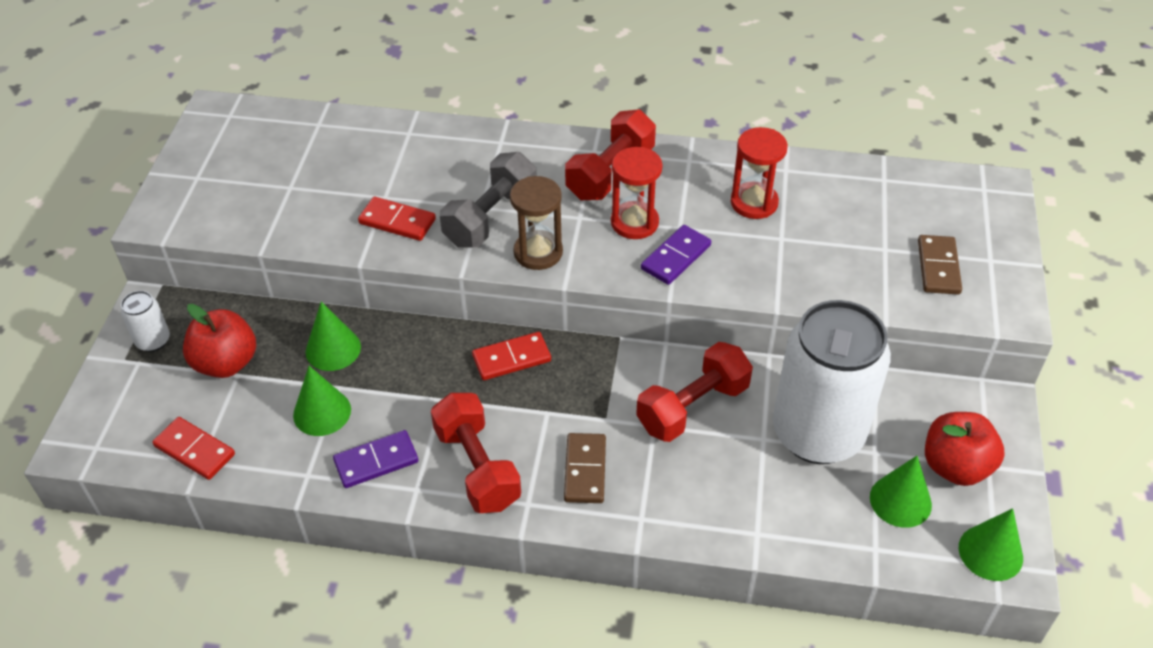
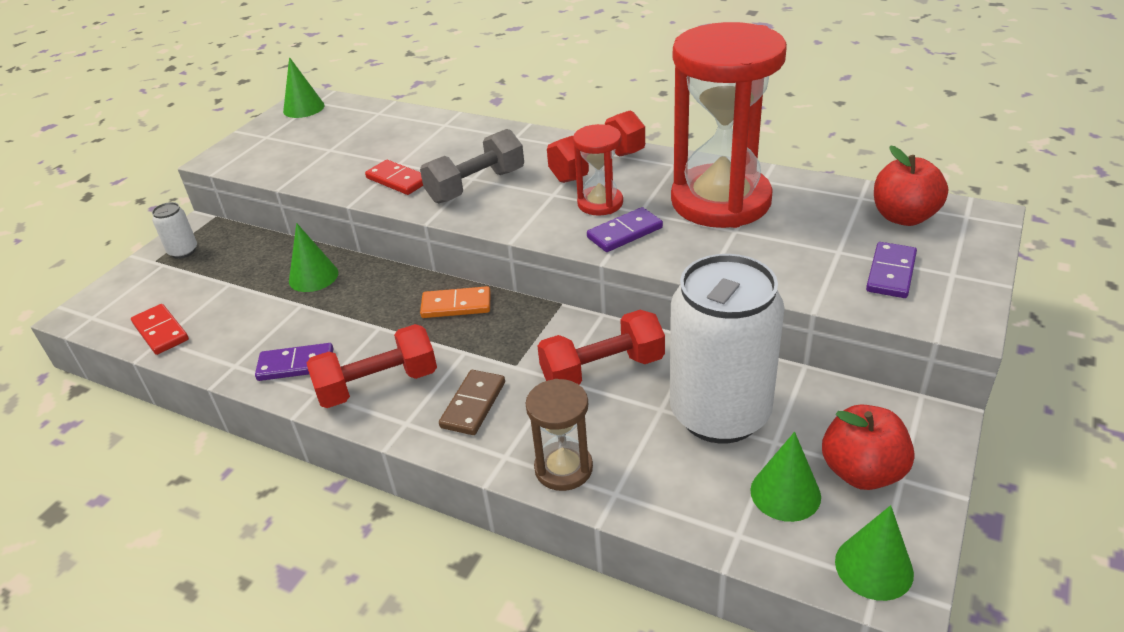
camera: 20 degrees right, 10 degrees down
(226, 363) = (226, 274): red apple -> red apple (903, 217)
(322, 412) = (276, 320): green cone -> green cone (303, 108)
(477, 467) = (378, 385): red dumbbell -> red dumbbell turned 75 degrees clockwise
(511, 358) = (456, 305): red domino -> orange domino
(538, 252) = (502, 214): brown hourglass -> brown hourglass (563, 468)
(754, 203) = (720, 201): red hourglass -> red hourglass, size x2.13
(938, 267) = (890, 273): brown domino -> purple domino

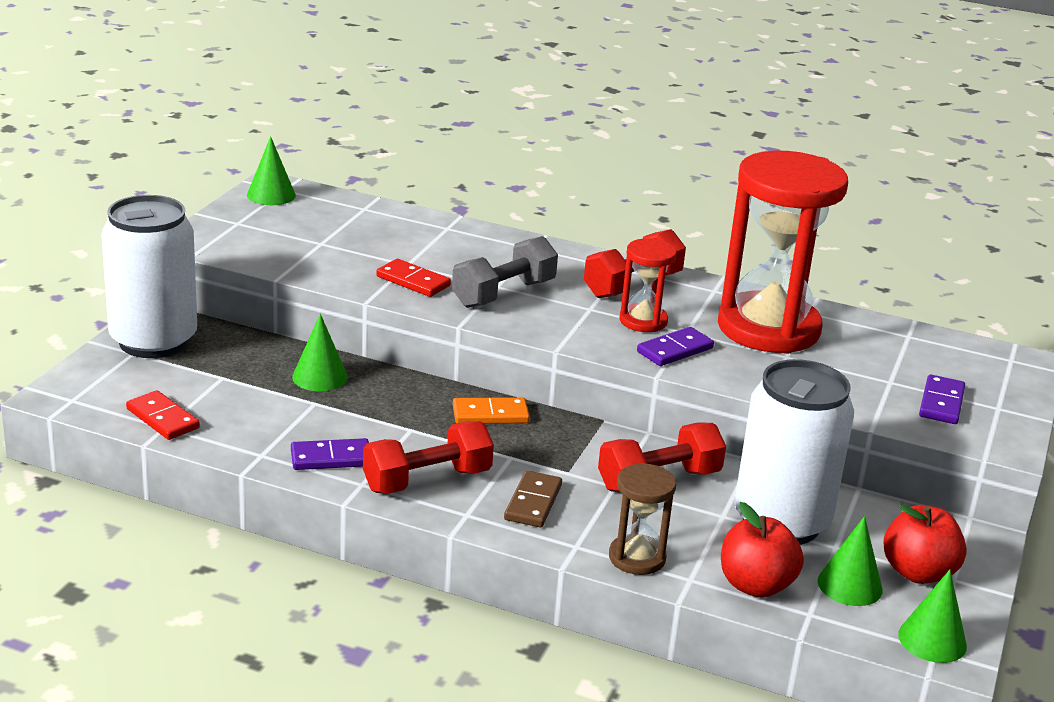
camera: 10 degrees left, 10 degrees down
(183, 251) = (153, 341): white can -> white can, size x2.48
(903, 217) = (951, 356): red apple -> red apple (755, 585)

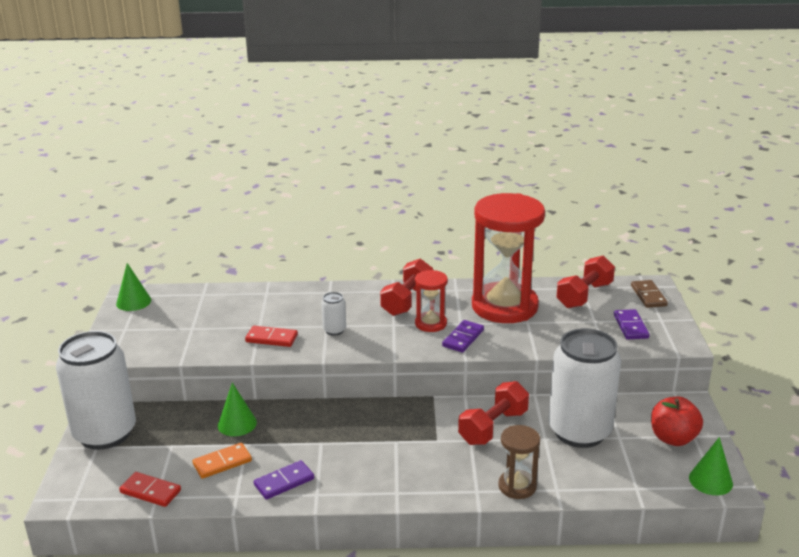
camera: 20 degrees left, 0 degrees up
(427, 480) = (356, 477): red dumbbell -> red dumbbell (584, 295)
(490, 414) = (363, 415): orange domino -> orange domino (222, 462)
(503, 294) = (334, 330): grey dumbbell -> white can
(533, 502) = (431, 469): brown domino -> brown domino (648, 296)
(755, 585) = (595, 480): red apple -> none
(849, 585) = (644, 460): green cone -> none

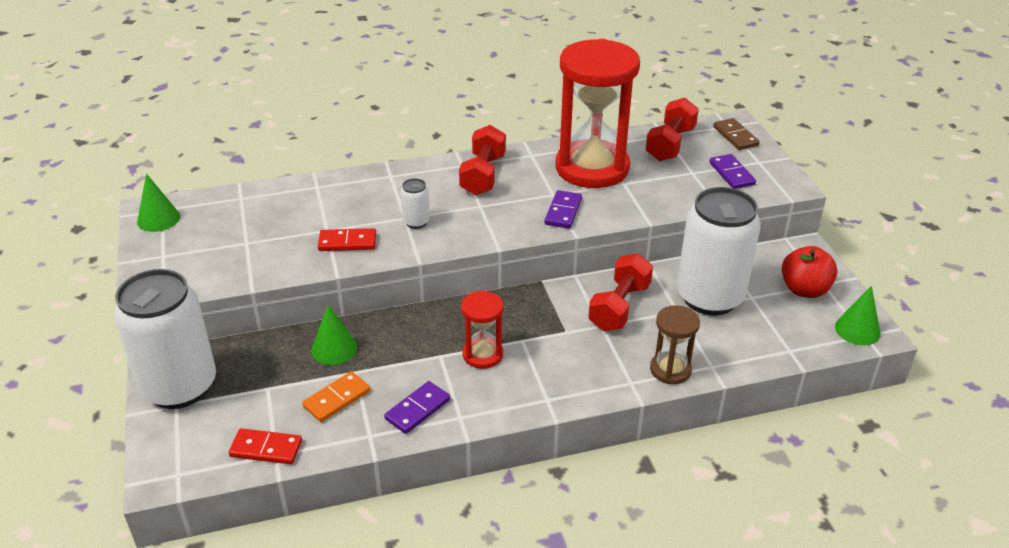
camera: 15 degrees left, 10 degrees up
(430, 323) = (520, 199): red hourglass -> red hourglass (483, 354)

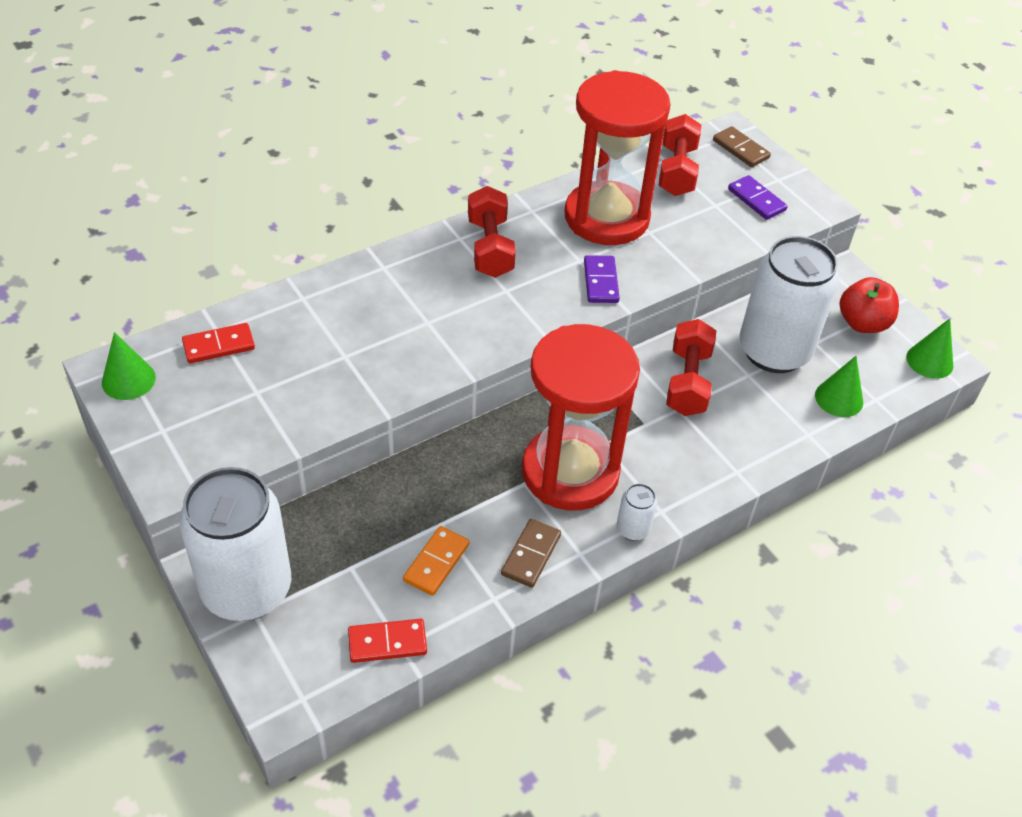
camera: 20 degrees left, 10 degrees up
(334, 349) = (403, 500): green cone -> green cone (839, 398)
(347, 242) = (378, 368): red domino -> red domino (219, 346)
(416, 222) = (444, 326): white can -> white can (633, 529)
(418, 409) = (531, 555): purple domino -> brown domino
(483, 354) = (570, 472): red hourglass -> red hourglass, size x2.13
(670, 370) = (769, 447): brown hourglass -> none

